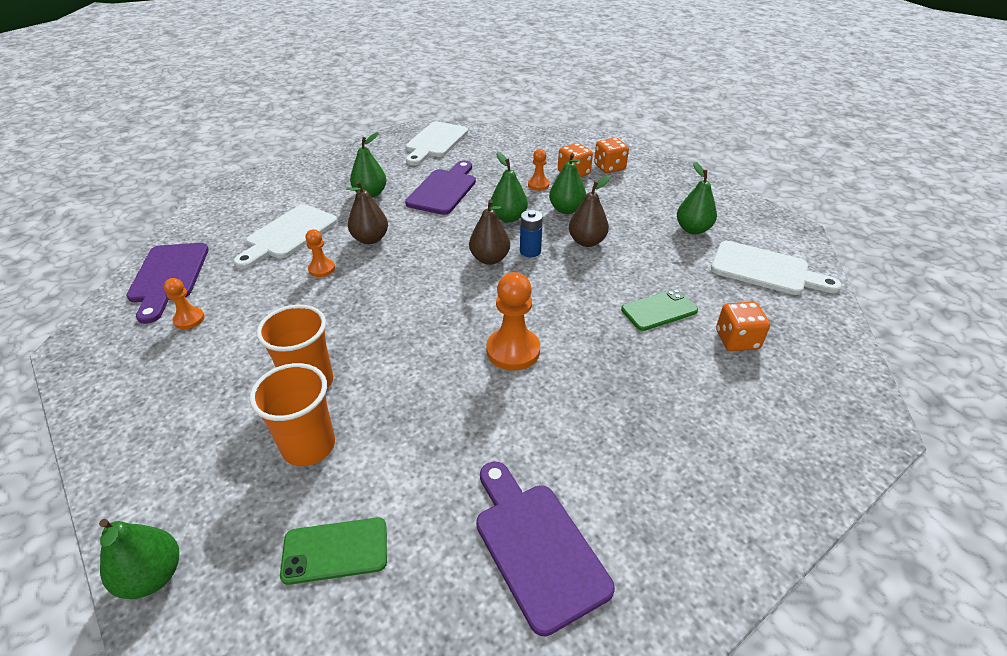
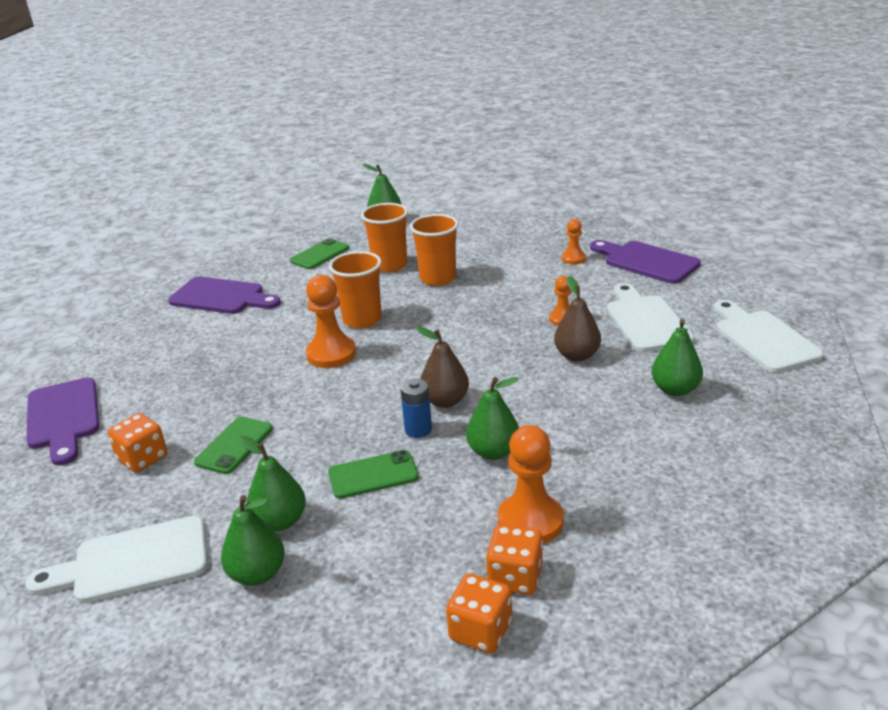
camera: 140 degrees right, 10 degrees down
(435, 142) = (782, 504): white cutting board -> white cutting board (763, 338)
(442, 375) = (362, 320): none -> orange cup
(444, 190) = (618, 441): purple cutting board -> purple cutting board (63, 417)
(538, 185) = (530, 521): orange pawn -> orange pawn, size x1.77
(566, 209) = (445, 504): green pear -> green pear (280, 521)
(586, 241) = (373, 475): brown pear -> green phone

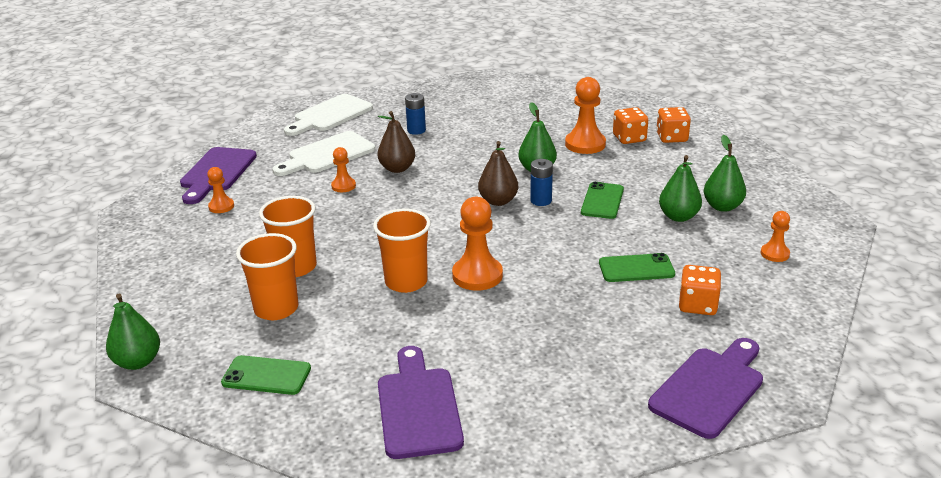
camera: 120 degrees left, 0 degrees up
(132, 562) = (774, 254): white cutting board -> orange pawn
(373, 475) = (602, 201): green phone -> green phone turned 60 degrees clockwise
(675, 389) = (416, 130): green pear -> blue battery

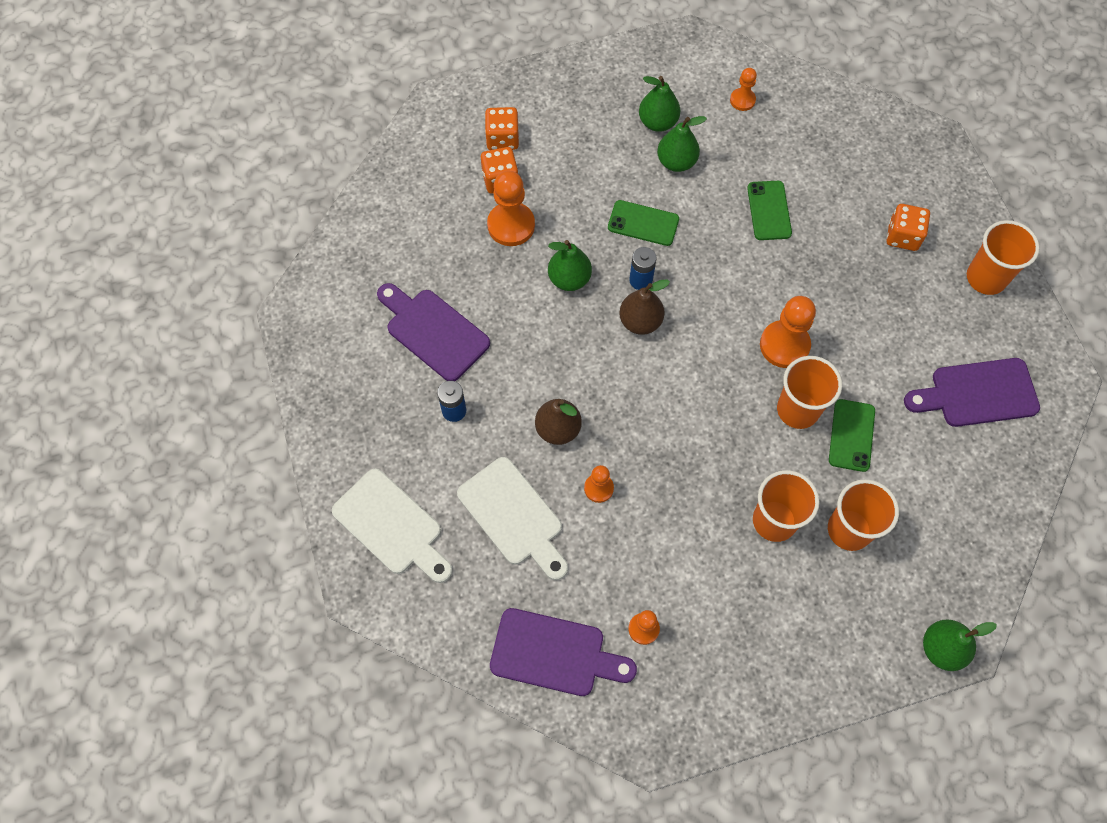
camera: 90 degrees left, 35 degrees up
(266, 375) = (950, 523): green phone -> green phone (851, 435)
(579, 426) = (986, 278): none -> orange cup
(697, 305) = (824, 173): orange dice -> orange dice (903, 236)
(710, 388) = (933, 185): purple cutting board -> purple cutting board (433, 331)

